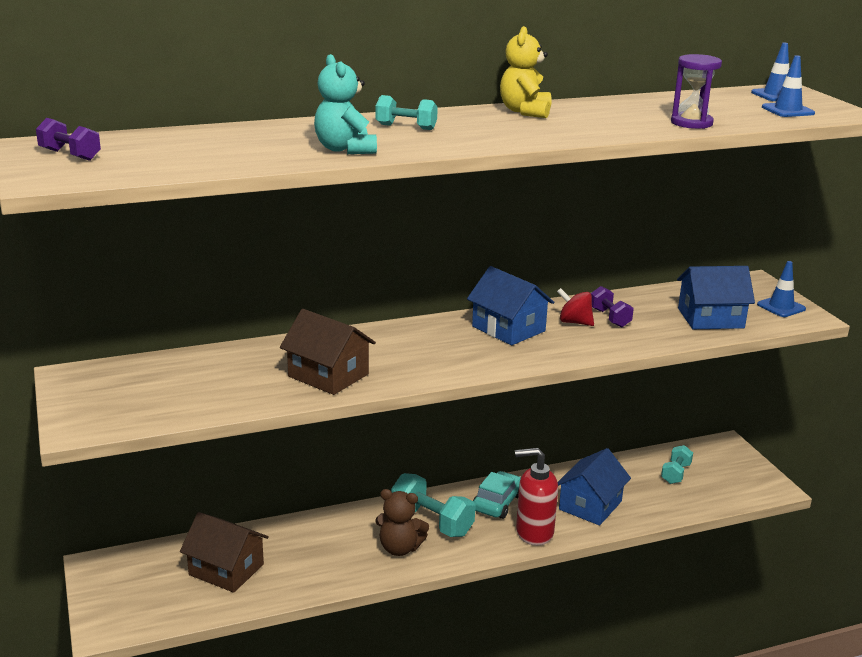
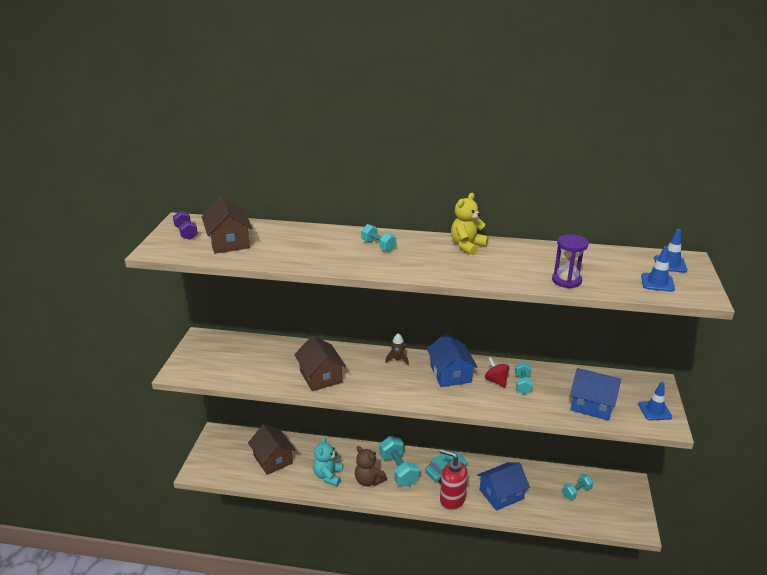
camera: 30 degrees right, 5 degrees up
(164, 154) = (229, 242): none -> brown house
(345, 149) = (322, 259): turquoise teddy bear -> turquoise teddy bear (328, 476)
(420, 330) = (397, 360): none -> brown rocket
(610, 318) = (522, 384): purple dumbbell -> turquoise dumbbell

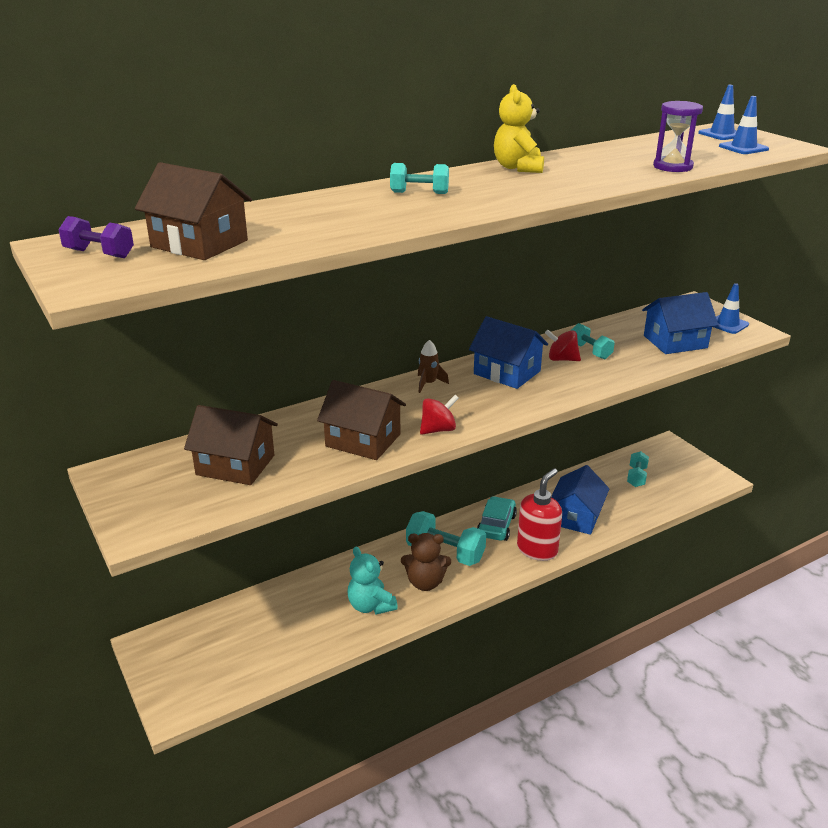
camera: 40 degrees left, 0 degrees up
(273, 459) = (273, 628): brown house -> brown house (235, 465)
(364, 390) = (438, 430): none -> red spinning top
(452, 500) = (537, 549): red soap dispenser -> red soap dispenser turned 135 degrees clockwise

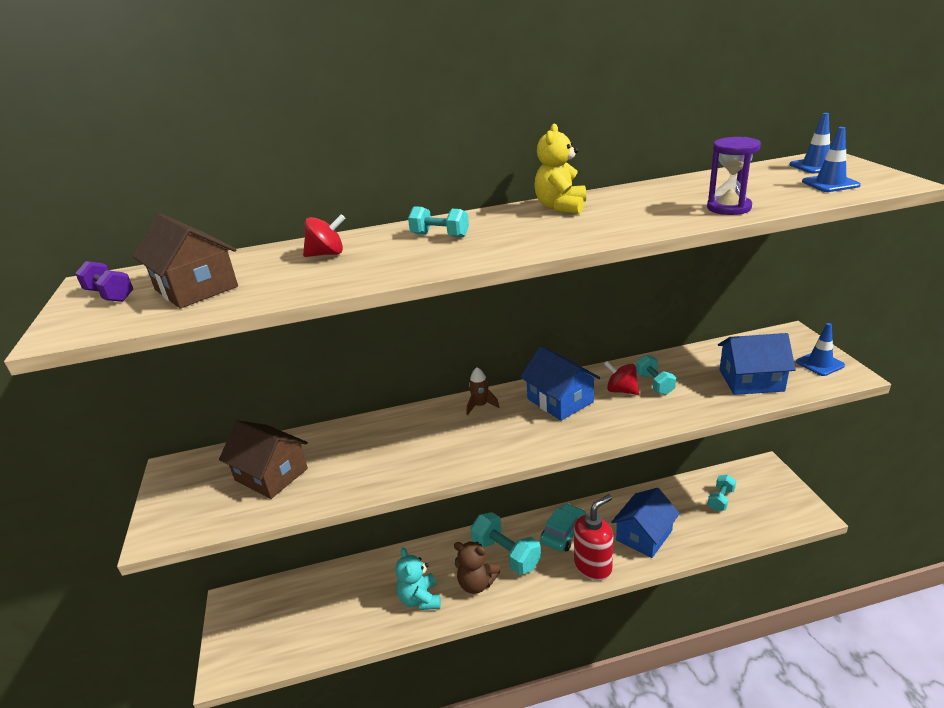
camera: 20 degrees right, 0 degrees up
(363, 440) = (390, 462): brown house -> none
(438, 430) = (463, 459): red spinning top -> red spinning top (327, 254)

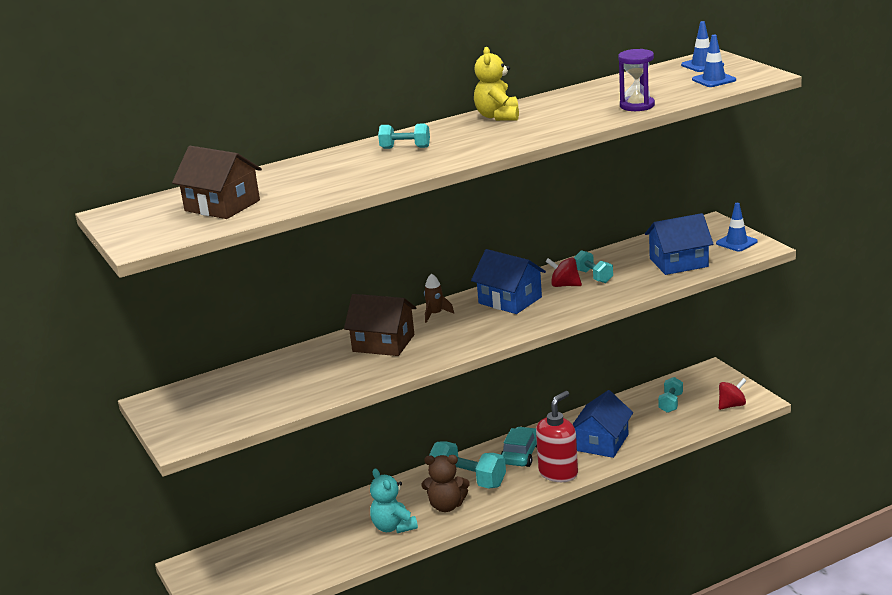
camera: 15 degrees left, 5 degrees down
(110, 295) = (146, 219): purple dumbbell -> none
(271, 474) = (260, 390): brown house -> brown house (383, 343)
(327, 254) = (315, 171): red spinning top -> red spinning top (732, 405)

